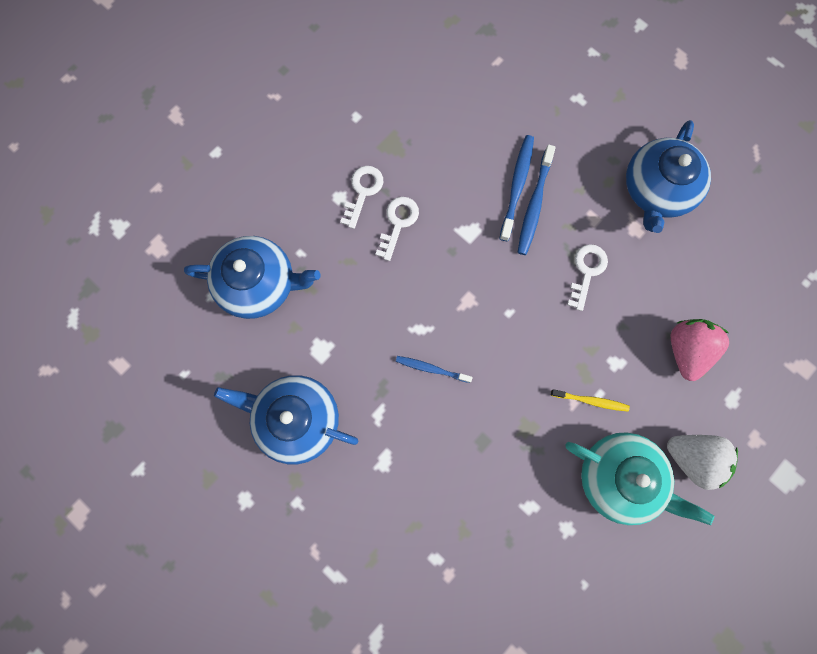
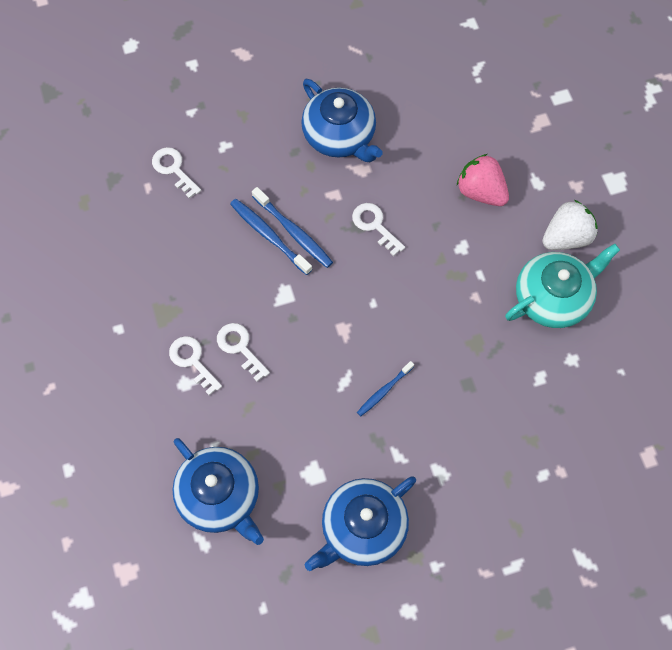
camera: 60 degrees left, 10 degrees down
(259, 283) = (220, 496): blue teapot -> blue teapot turned 105 degrees clockwise
(528, 71) = (174, 169): none -> white key
(591, 401) = (481, 283): yellow toothbrush -> none

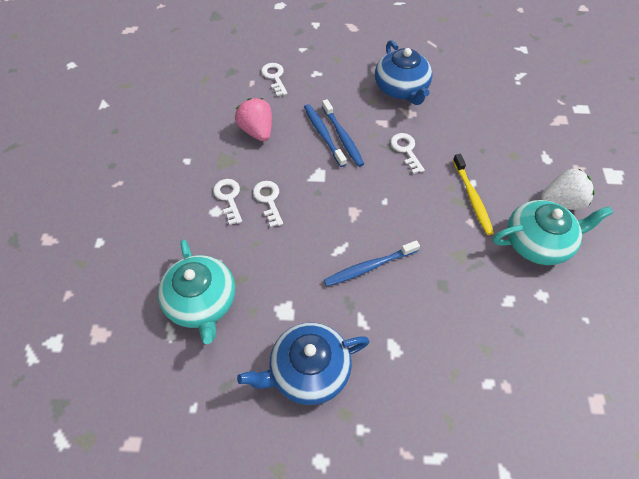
camera: 20 degrees right, 10 degrees down
(220, 496) = (202, 302): blue teapot -> turquoise teapot
(384, 391) = (369, 267): blue toothbrush -> blue toothbrush, size x1.56
(469, 265) = (472, 198): none -> yellow toothbrush
(481, 192) = (498, 151): pink strawberry -> pink strawberry (257, 131)

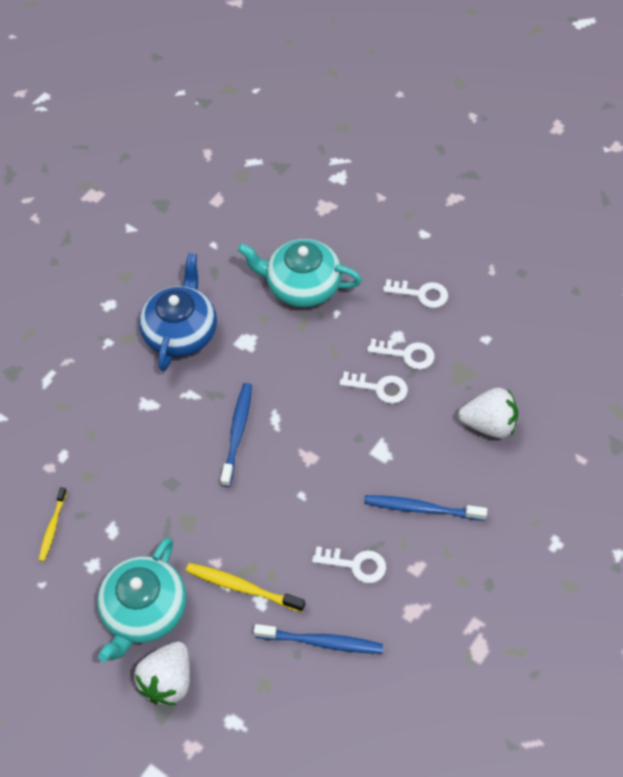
camera: 125 degrees right, 0 degrees up
(257, 131) = (489, 424): pink strawberry -> white strawberry
(274, 77) = (576, 490): white key -> white key (421, 294)
(323, 134) = (439, 490): blue toothbrush -> blue toothbrush (321, 642)
(401, 88) = (462, 631): blue teapot -> none
(545, 344) = (52, 527): none -> yellow toothbrush

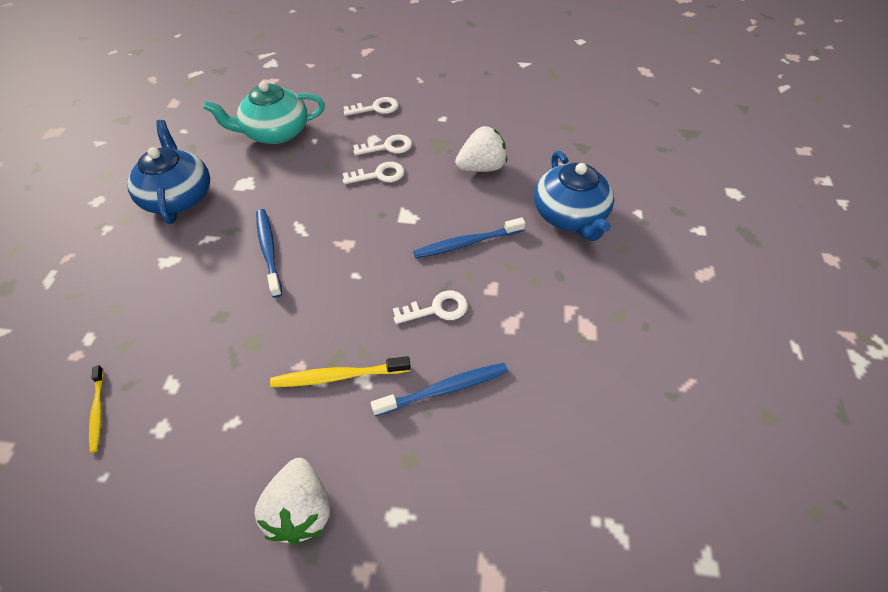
camera: 30 degrees left, 5 degrees down
(144, 611) = (240, 448): turquoise teapot -> none
(543, 524) = (570, 215): none -> blue teapot

